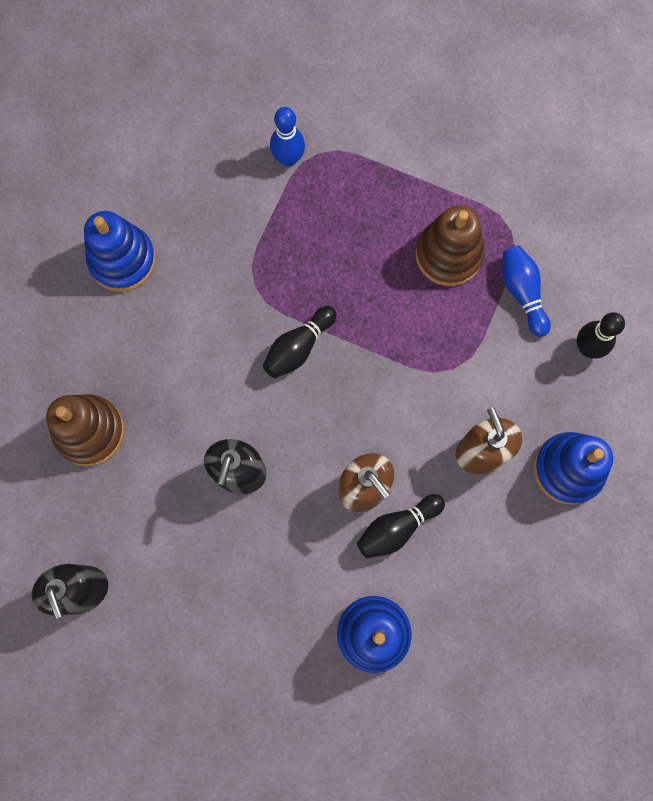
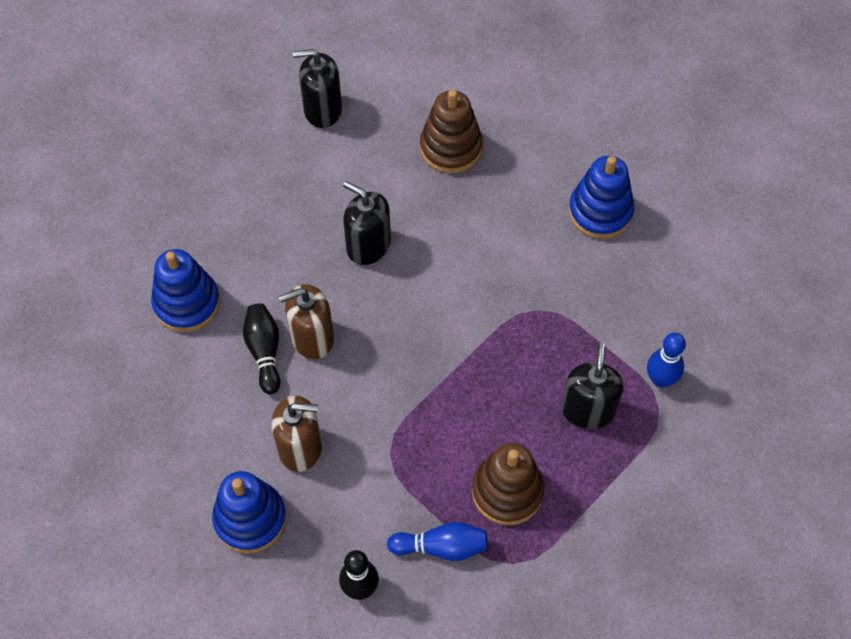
camera: 110 degrees right, 15 degrees down
(298, 347) = (463, 327): black bowling pin -> none
(342, 211) = (587, 410): none -> black soap dispenser

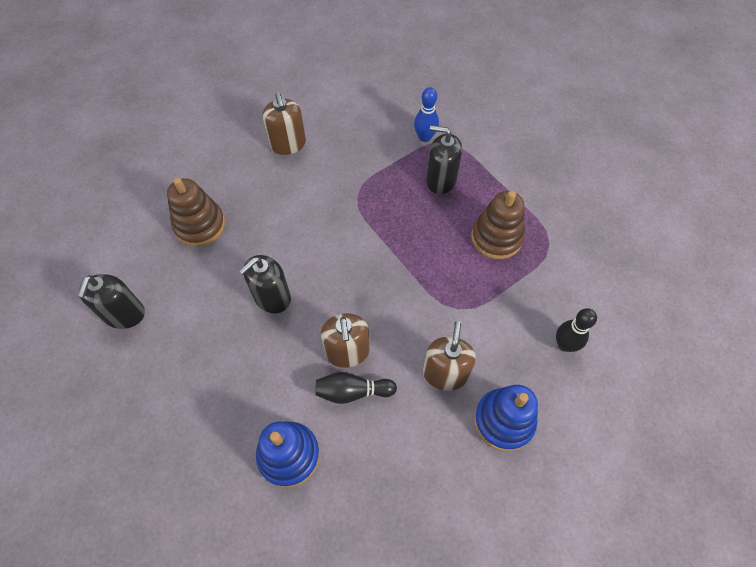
camera: 80 degrees left, 0 degrees up
(441, 547) = (535, 285): blue bowling pin -> none
(600, 212) = (288, 144): blue stacking toy -> brown soap dispenser

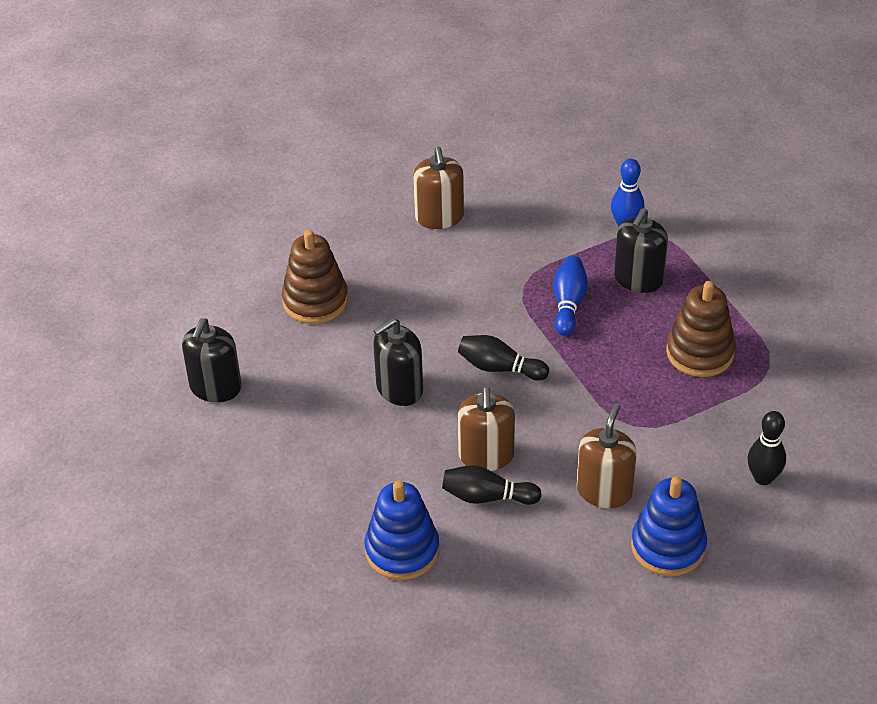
camera: 10 degrees right, 15 degrees down
(348, 269) = (499, 368): none -> black bowling pin
(392, 206) = (568, 303): none -> blue bowling pin
(441, 180) = (638, 279): black soap dispenser -> black soap dispenser turned 90 degrees counterclockwise

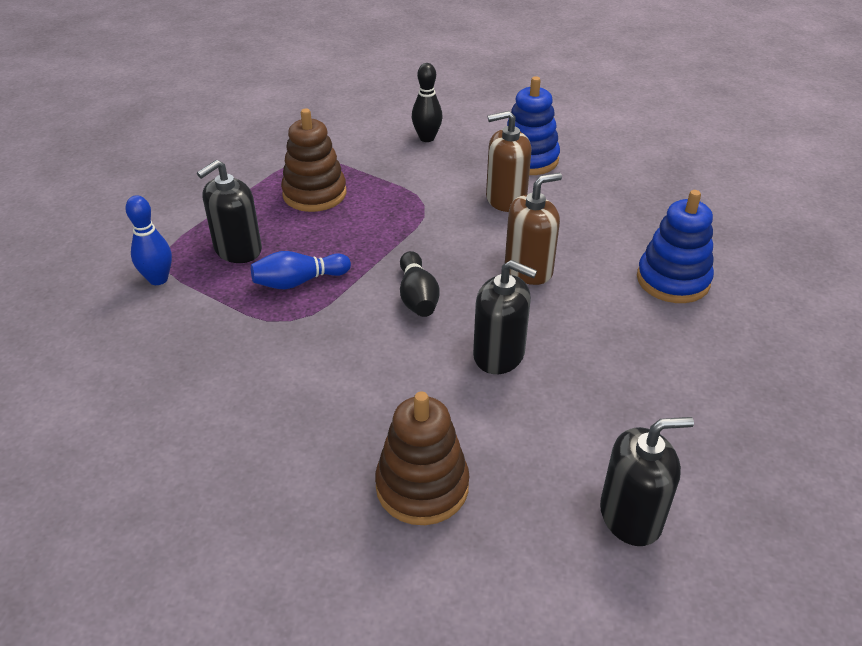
camera: 120 degrees left, 5 degrees down
(439, 217) = (205, 430): brown soap dispenser -> none
(487, 497) = (571, 254): black bowling pin -> none
(638, 279) = (238, 250): black soap dispenser -> black soap dispenser turned 135 degrees clockwise

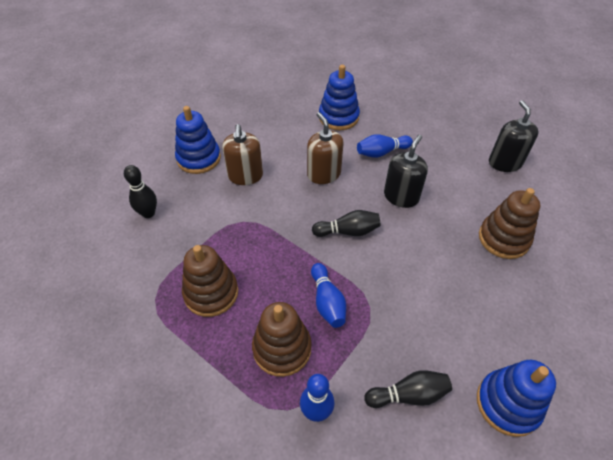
camera: 85 degrees left, 10 degrees up
(126, 452) = (508, 404): none -> blue stacking toy
(160, 353) = (408, 395): none -> black bowling pin
(238, 250) = (282, 348): black soap dispenser -> brown stacking toy
(600, 332) = (381, 152): none -> blue bowling pin

